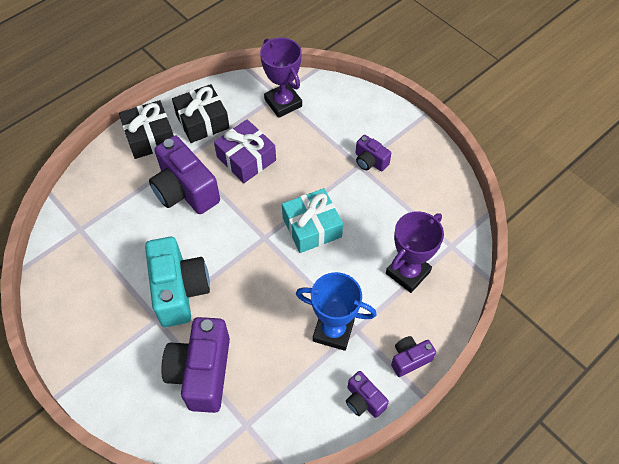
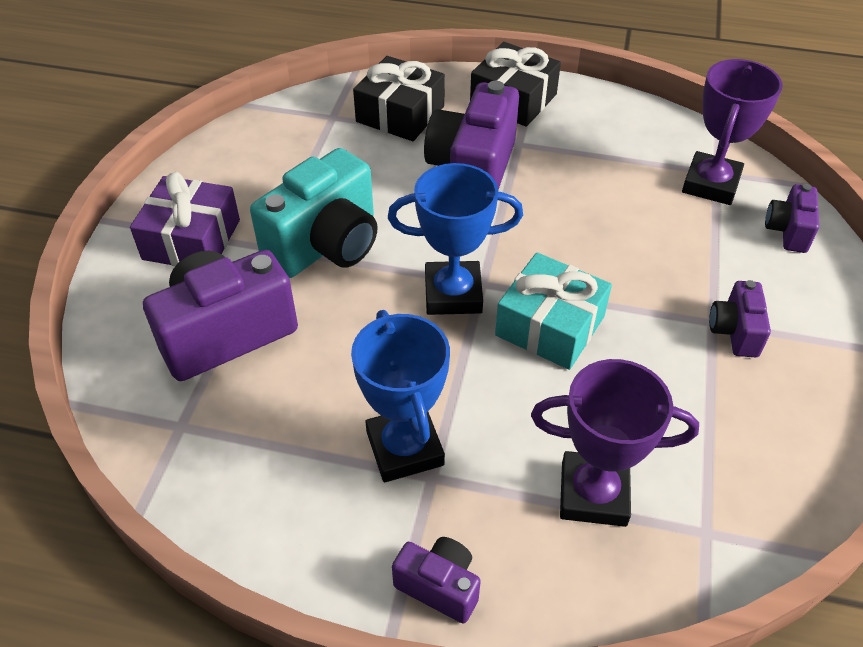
camera: 55 degrees right, 10 degrees down
(202, 121) = (588, 128): black gift -> black gift (400, 114)
(246, 158) = (582, 198): purple gift -> purple gift (191, 239)
(260, 254) = (453, 294): none -> blue trophy
(363, 400) = (317, 557): purple camera -> purple camera (788, 231)

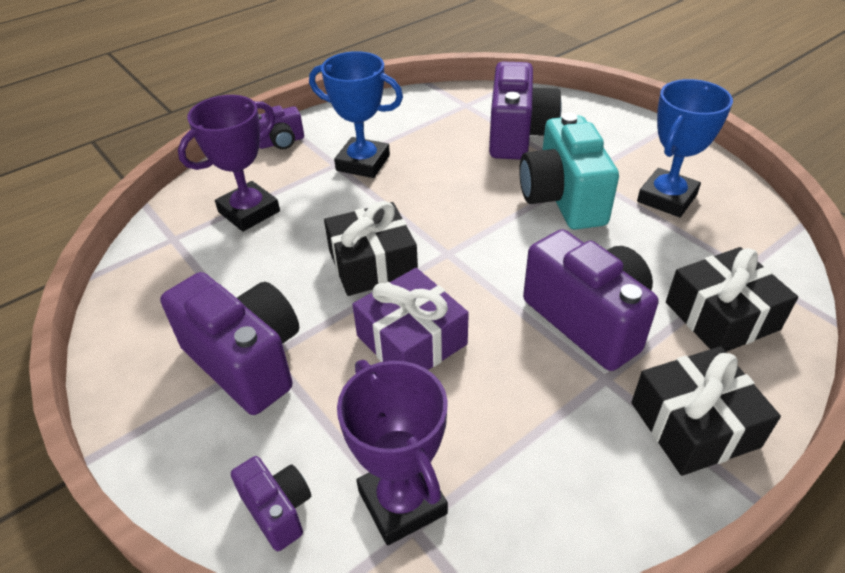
camera: 130 degrees right, 5 degrees down
(191, 239) = (622, 148): purple gift -> purple gift (411, 340)
(453, 294) = (452, 234): blue trophy -> blue trophy (667, 198)
(550, 326) = (372, 263): turquoise gift -> black gift
(735, 331) = (246, 361): purple camera -> purple camera, size x1.95

